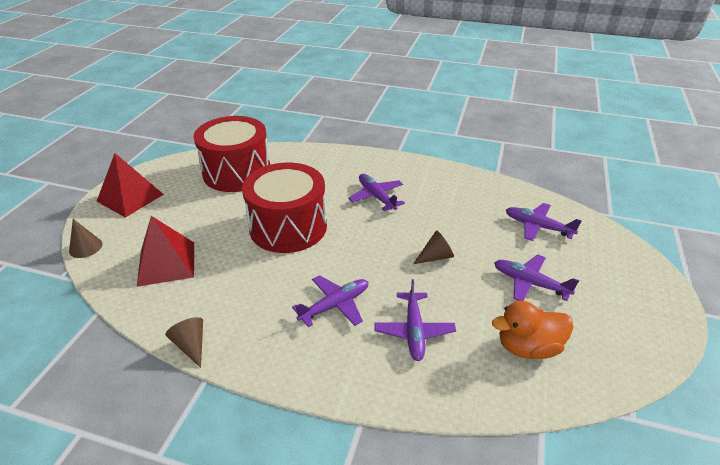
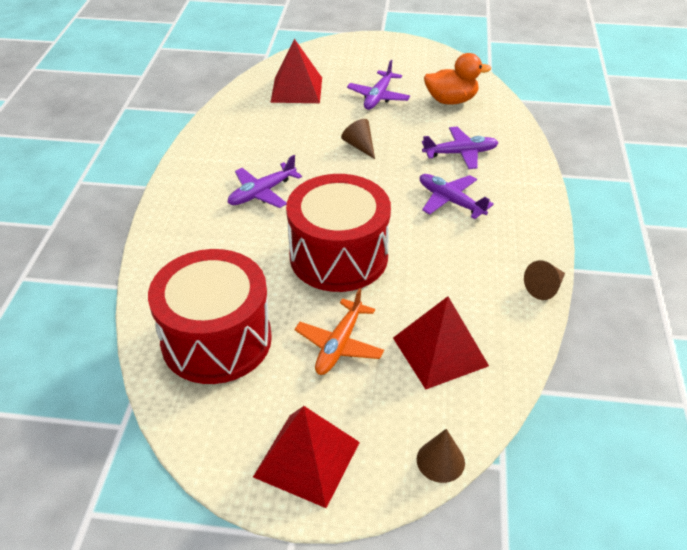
camera: 100 degrees left, 5 degrees up
(203, 218) = (339, 344): none -> orange plane
(528, 347) = (451, 100): orange duck -> orange duck turned 75 degrees counterclockwise
(538, 227) = (297, 89): purple plane -> red pyramid

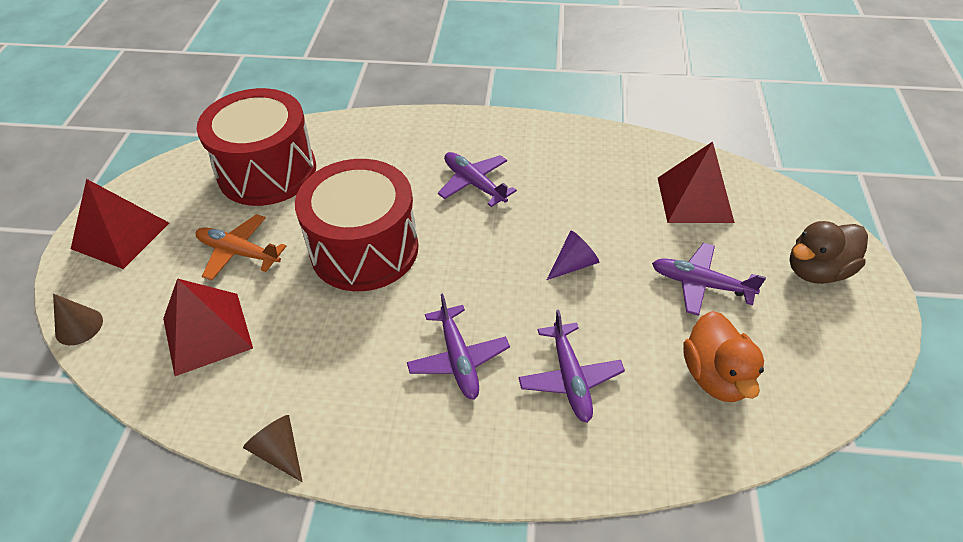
camera: 90 degrees right, 5 degrees up
(359, 146) = (573, 264): brown cone -> purple cone
(366, 56) = (817, 270): none -> brown duck
(450, 201) = (458, 358): purple plane -> purple plane turned 120 degrees clockwise

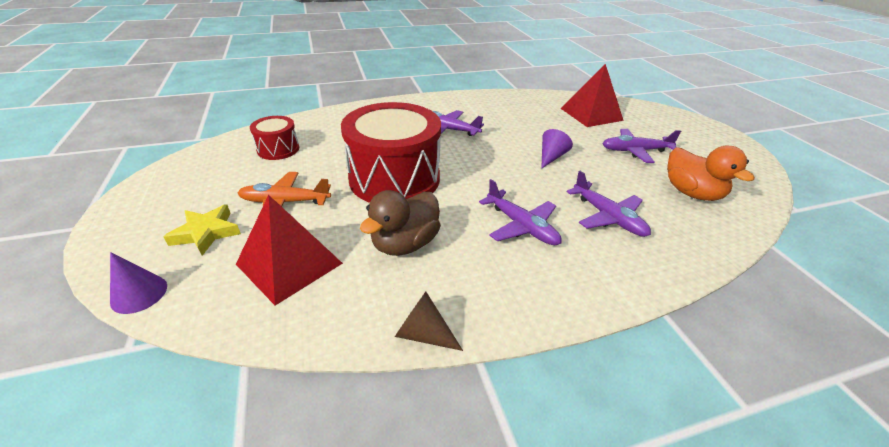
camera: 25 degrees left, 10 degrees down
(79, 326) = (139, 294): brown cone -> purple cone
(121, 235) = (154, 214): red pyramid -> none
(154, 272) = (206, 232): none -> yellow star
(267, 171) = (278, 149): red drum -> red drum, size x0.49
(817, 270) = (688, 132): brown duck -> brown duck (405, 243)

